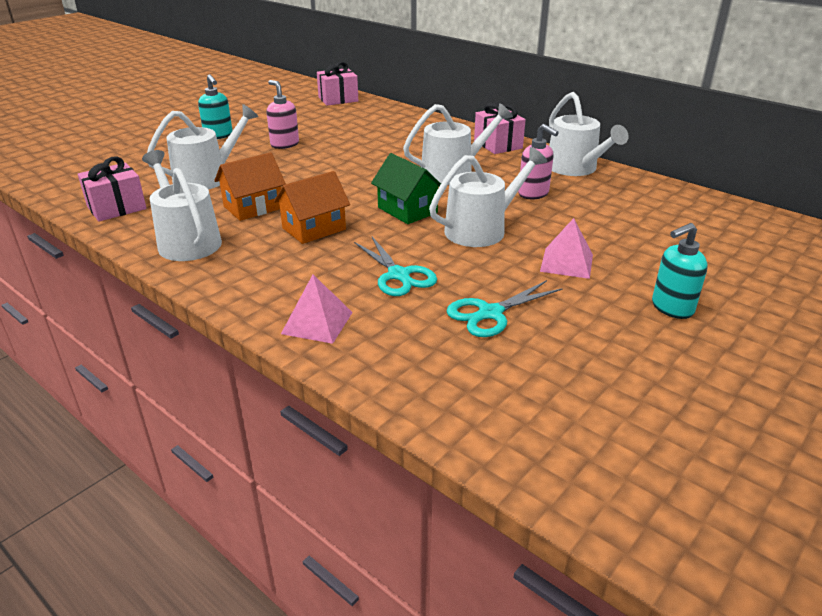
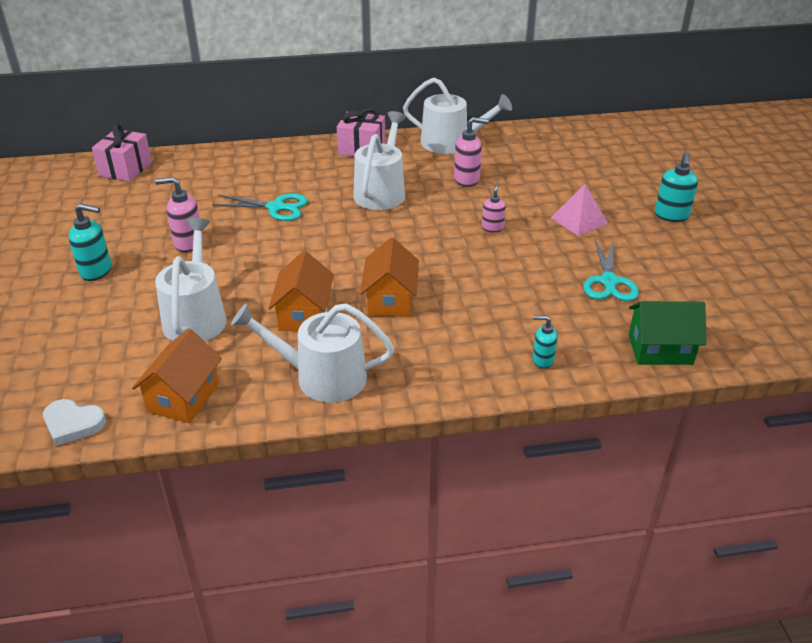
camera: 50 degrees left, 5 degrees up
(61, 190) = (73, 424): none -> white heart
(116, 208) = (183, 397): pink gift -> orange house
(317, 322) = (542, 360): pink pyramid -> turquoise soap dispenser
(398, 275) = (516, 294): turquoise scissors -> turquoise scissors (276, 207)
(407, 210) = (418, 243): green house -> green house (660, 349)
(481, 229) = (492, 228): white watering can -> pink soap dispenser

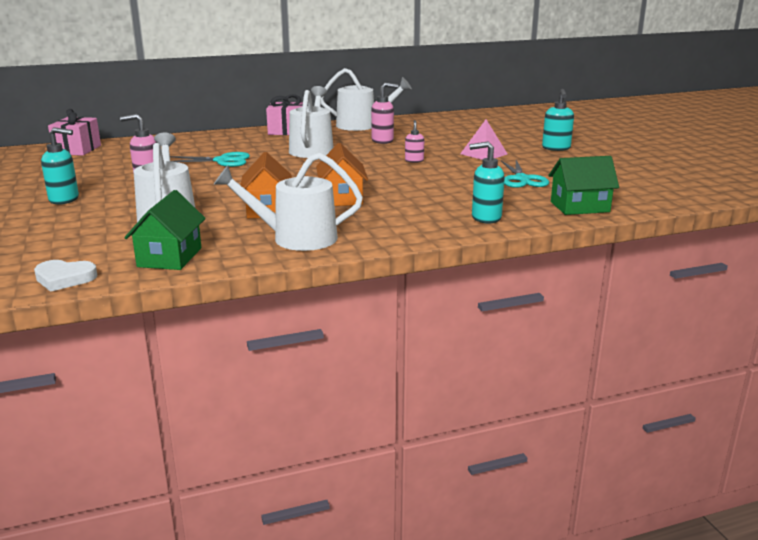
camera: 10 degrees left, 15 degrees down
(183, 397) = (170, 257): orange house -> green house
(542, 360) = (485, 218): turquoise soap dispenser -> turquoise soap dispenser, size x1.57

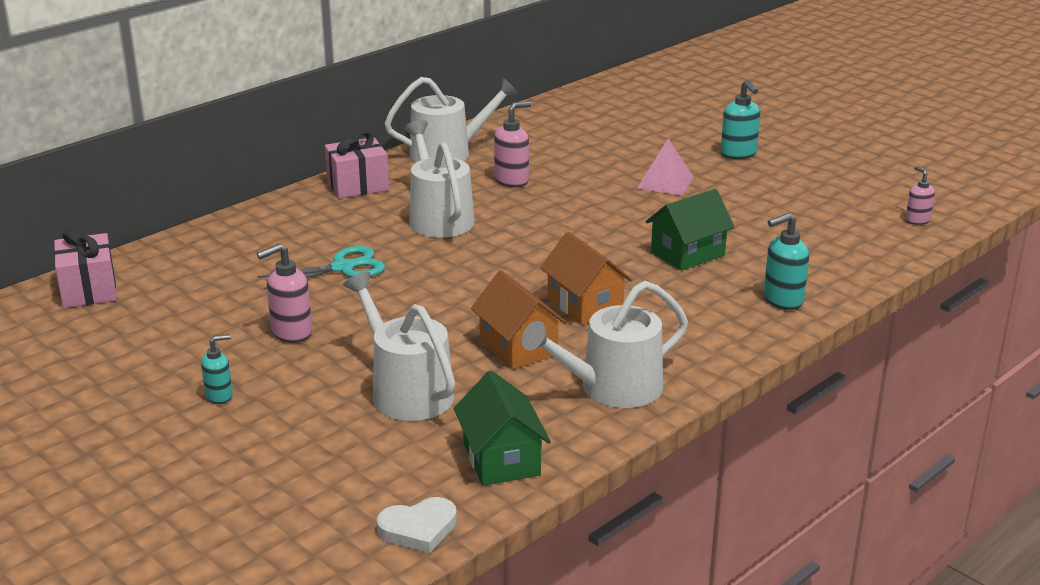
camera: 25 degrees left, 5 degrees up
(64, 199) = (219, 396): turquoise soap dispenser -> turquoise soap dispenser, size x0.64
(414, 160) = (595, 213): pink soap dispenser -> pink soap dispenser (917, 220)
(522, 179) = (755, 222): turquoise scissors -> none
(579, 207) = (861, 257): green house -> green house (687, 254)

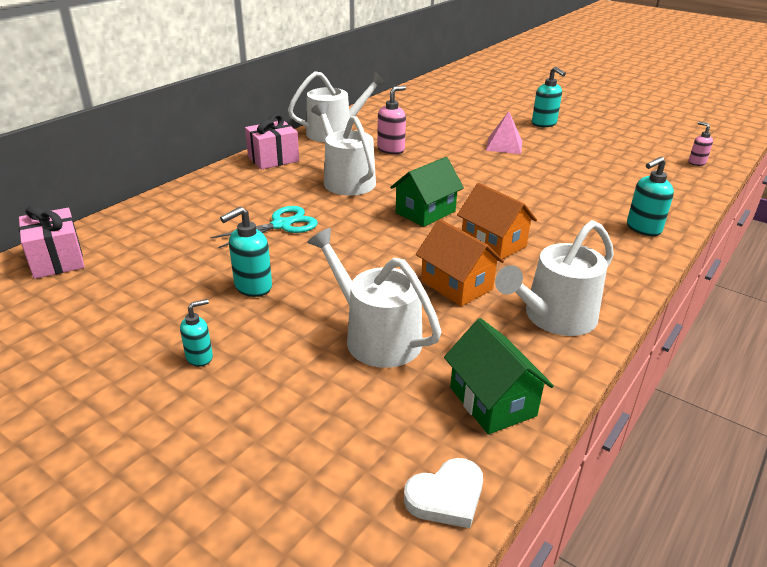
camera: 10 degrees left, 5 degrees up
(291, 333) = (252, 287): pink soap dispenser -> turquoise soap dispenser
(687, 254) = (550, 196): green house -> green house (425, 212)

